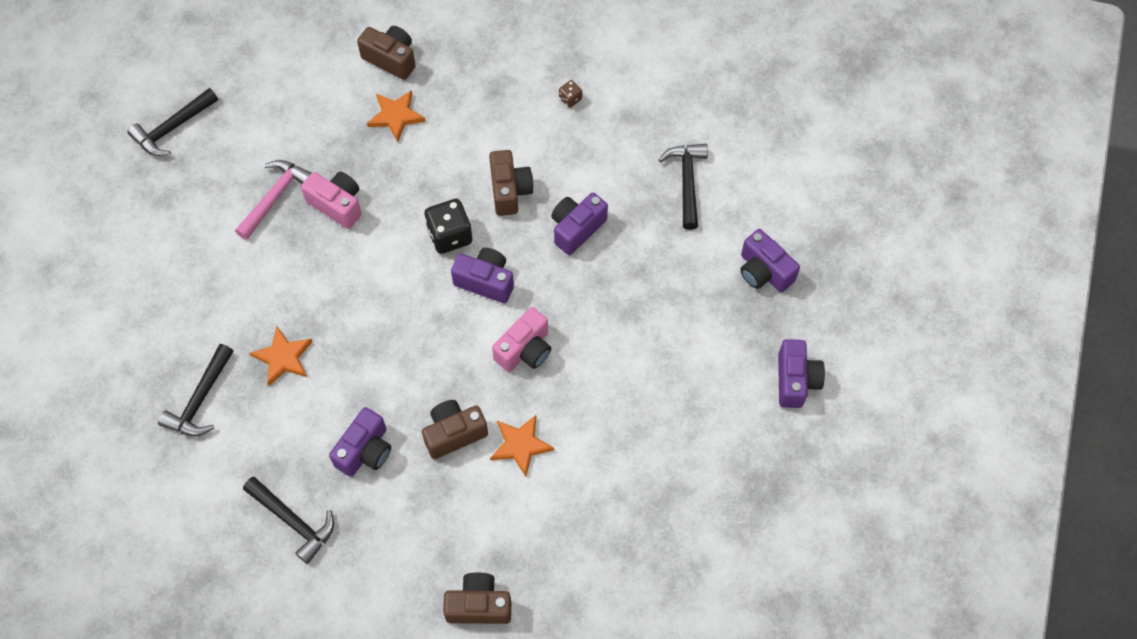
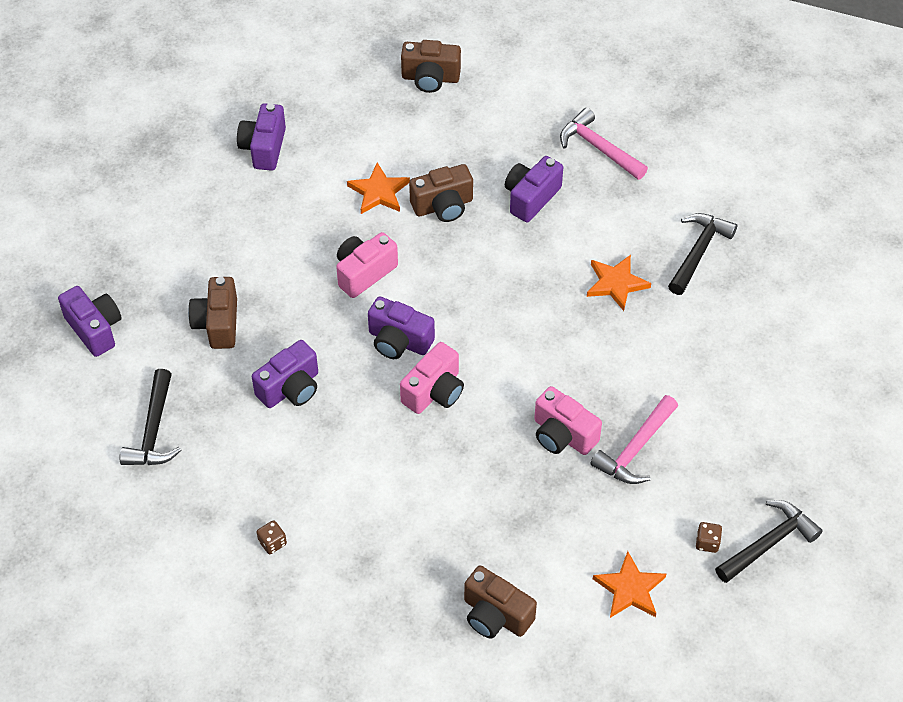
camera: 175 degrees left, 10 degrees down
(222, 125) = (707, 542): none -> brown dice
(293, 521) = (598, 148): black hammer -> pink hammer
(396, 116) = (491, 537): orange star -> orange star (630, 589)
(450, 235) = (434, 391): black dice -> pink camera
(509, 190) = (361, 436): brown camera -> brown camera (218, 324)
(795, 380) = (95, 226): purple camera -> purple camera (264, 148)

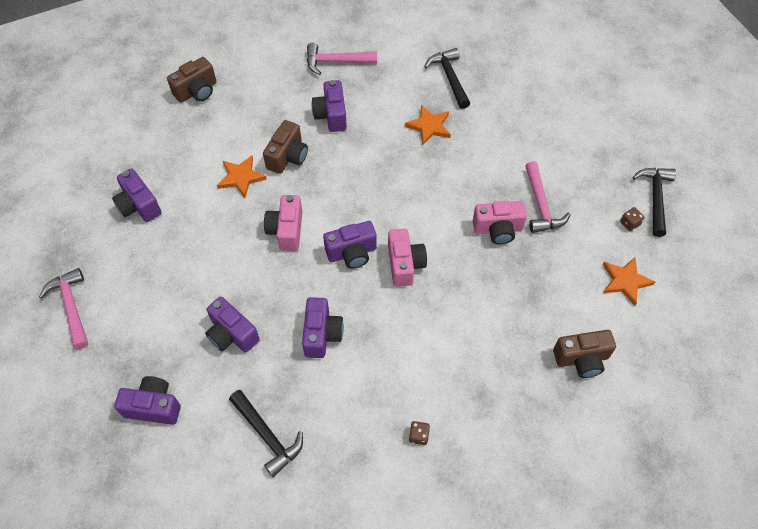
camera: 45 degrees left, 5 degrees up
(120, 193) = (71, 307): none -> pink hammer
(218, 324) = (232, 334): brown camera -> purple camera

